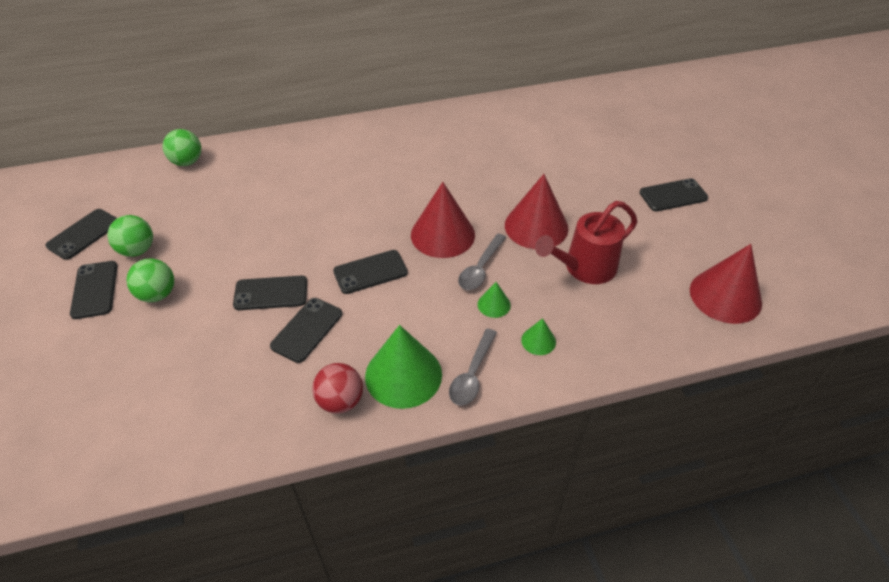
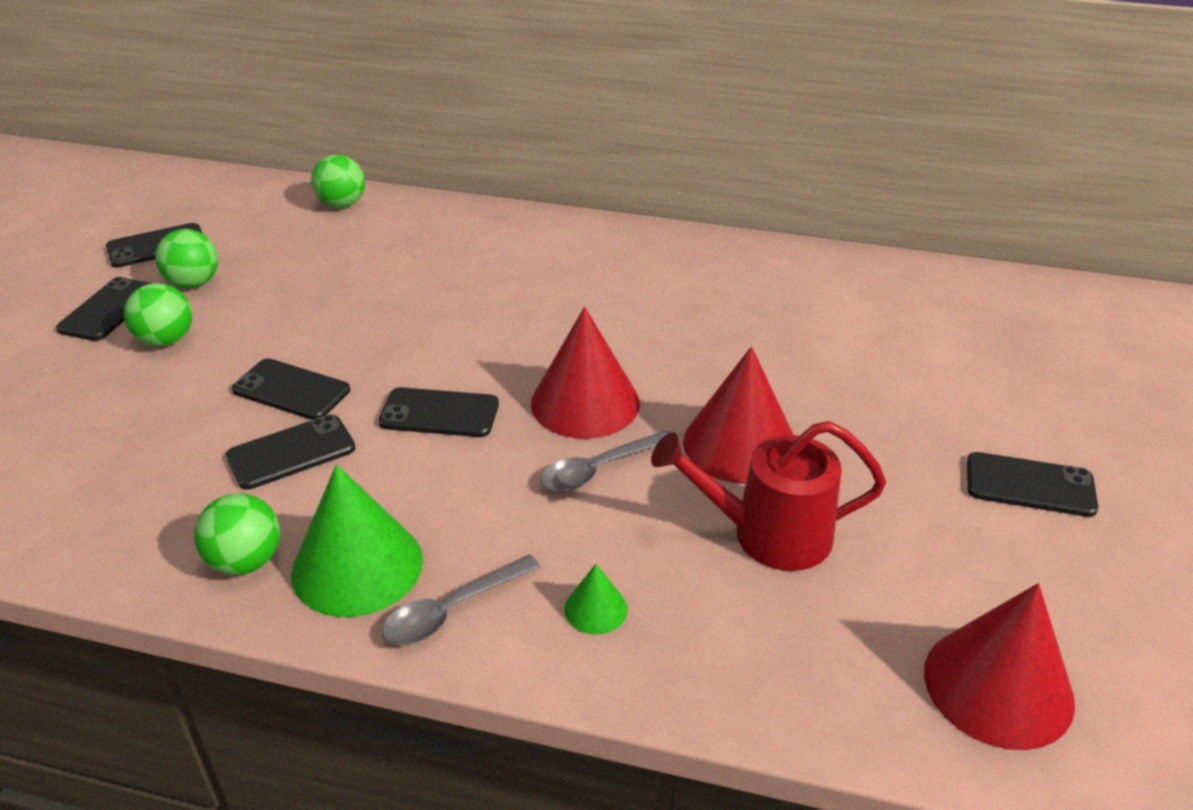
camera: 30 degrees right, 10 degrees down
(340, 401) = (246, 561): red ball -> green ball
(494, 304) = (573, 527): green cone -> none

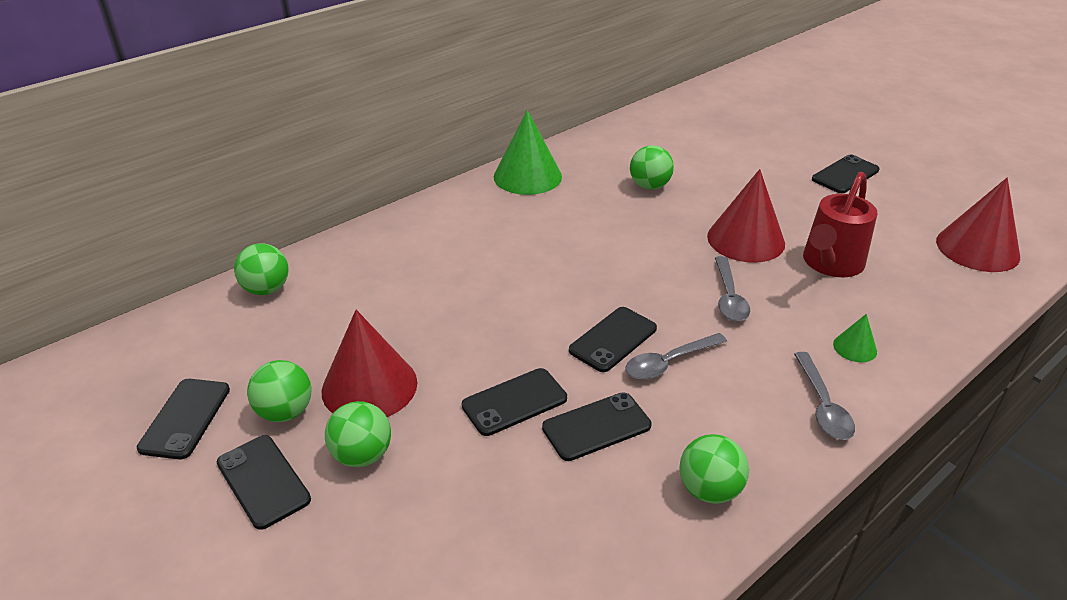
camera: 55 degrees left, 0 degrees up
(291, 452) = (596, 427): black phone -> black phone turned 60 degrees clockwise
(357, 566) = (752, 434): green cone -> green cone (527, 176)
(432, 465) = (669, 362): none -> grey spoon
(585, 403) = (657, 276): red cone -> red cone (369, 386)
(769, 333) = (649, 186): none -> green ball

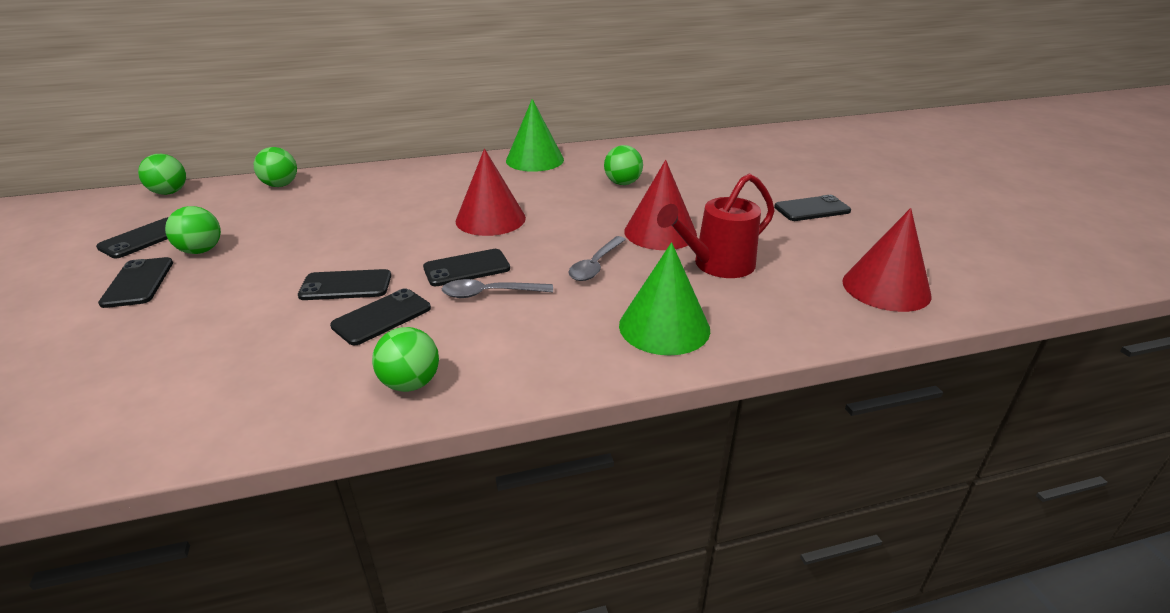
camera: 25 degrees right, 5 degrees down
(362, 455) = (211, 286): green ball -> green ball (169, 192)
(369, 386) = (268, 251): red cone -> red cone (490, 219)
(596, 427) = (382, 317): black phone -> black phone turned 45 degrees counterclockwise
(822, 405) = (581, 357): grey spoon -> none
(855, 347) = (664, 327): green cone -> green cone, size x2.14

